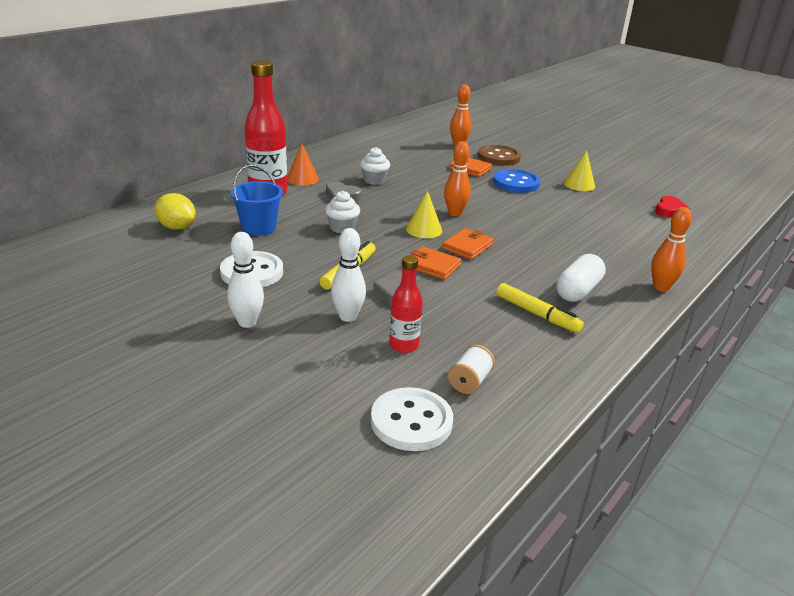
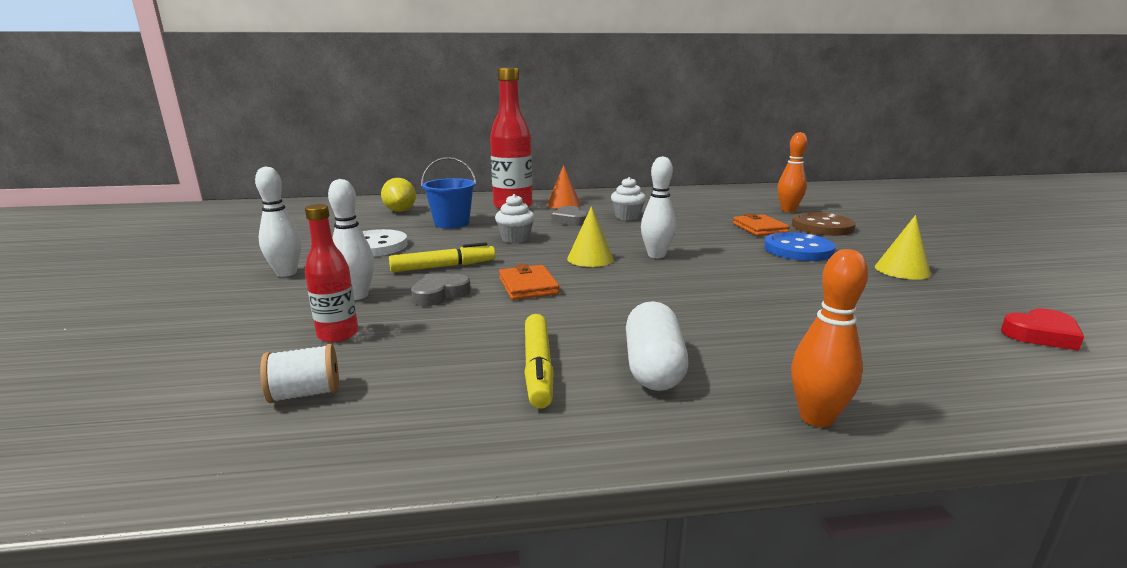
camera: 45 degrees right, 10 degrees down
(411, 421) = (172, 398): white button -> none
(455, 213) = (656, 255): orange bowling pin -> white bowling pin
(467, 247) = (605, 283): orange wallet -> none
(578, 291) = (653, 367): white capsule -> white capsule turned 75 degrees counterclockwise

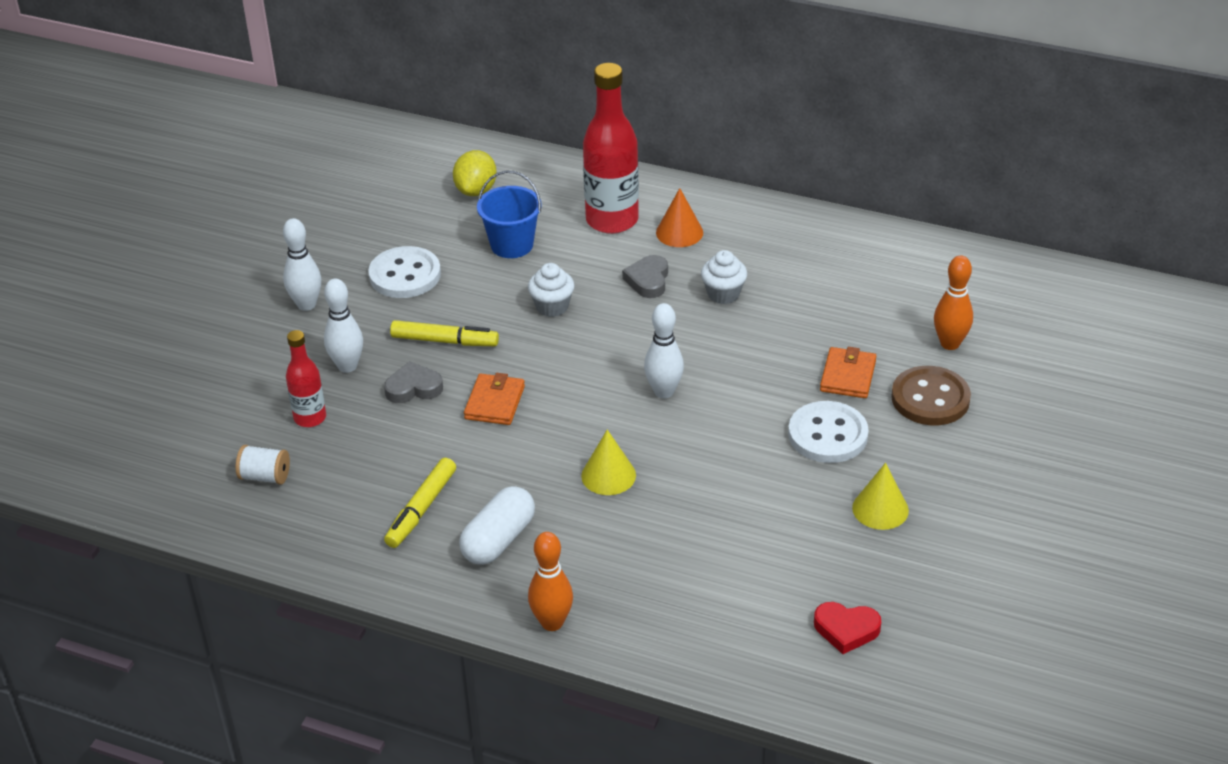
camera: 30 degrees right, 20 degrees up
(590, 258) = (592, 374): yellow cone -> yellow cone (608, 475)
(798, 250) = (828, 435): blue button -> white button

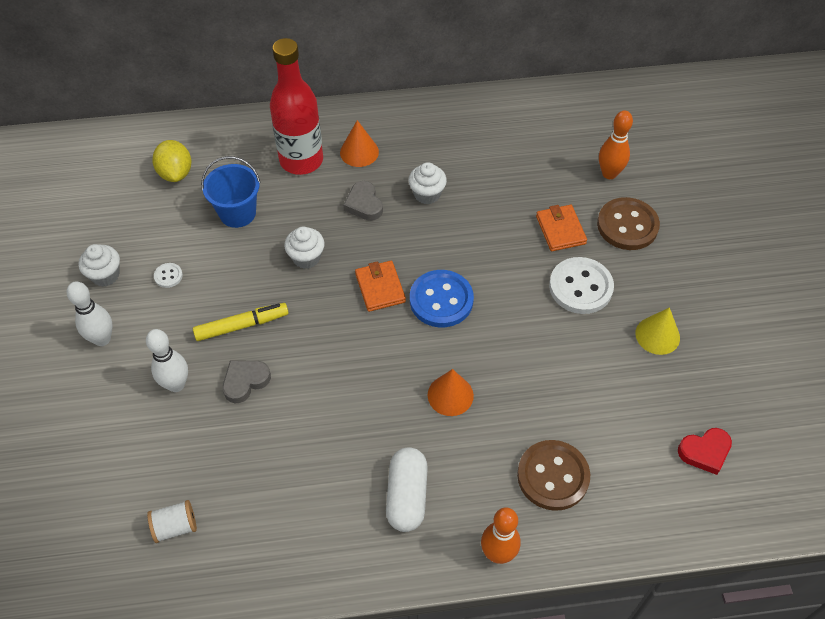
camera: 30 degrees left, 15 degrees up
(310, 418) = (177, 450): red bottle -> none
(346, 254) = (105, 275): none -> white cupcake
(405, 275) = (168, 276): white button -> white button, size x0.45
(421, 509) = (327, 496): yellow marker -> none
(495, 402) = (319, 367): orange wallet -> orange wallet (380, 288)
(608, 475) = (450, 395): yellow cone -> orange cone
(661, 583) = (553, 476): none -> brown button
(664, 392) = (441, 300): white bowling pin -> blue button

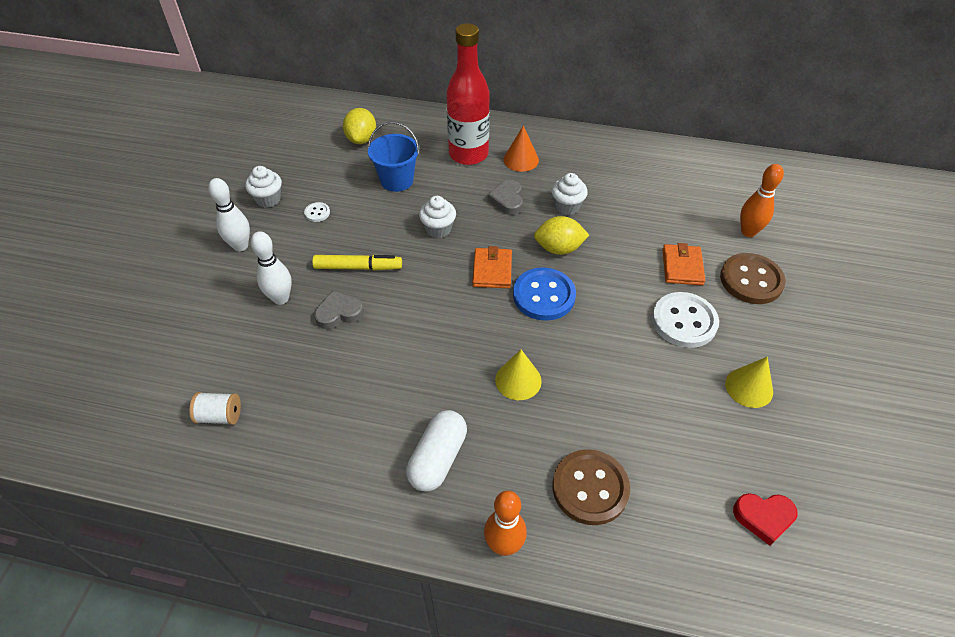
camera: 20 degrees right, 5 degrees down
(436, 244) = (559, 248): none -> yellow lemon
(450, 395) = (518, 380): orange cone -> yellow cone

